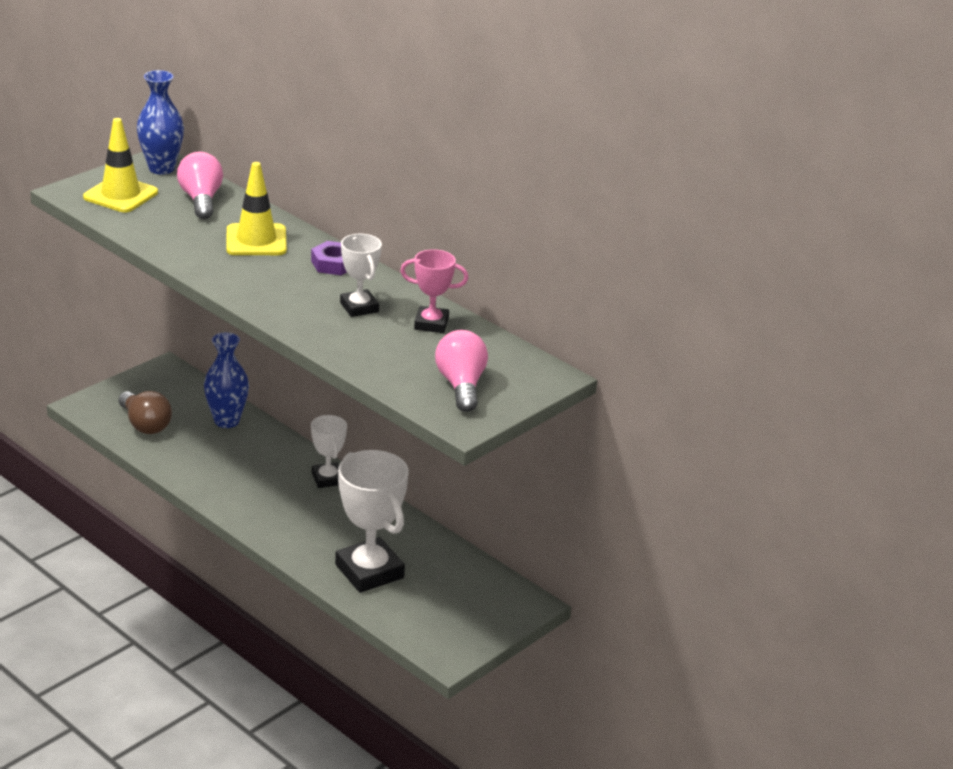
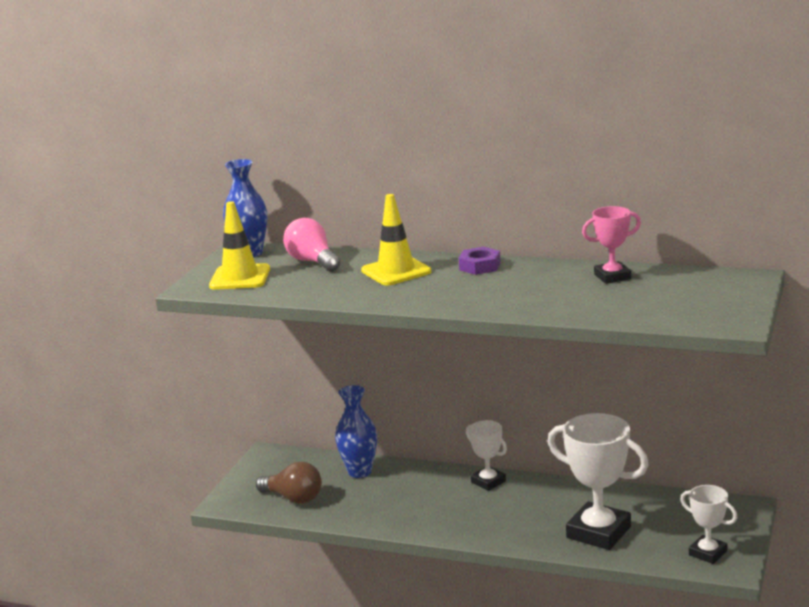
camera: 20 degrees left, 10 degrees down
(359, 307) = (542, 284): white trophy -> white trophy (707, 553)
(461, 385) = (696, 304): pink light bulb -> none

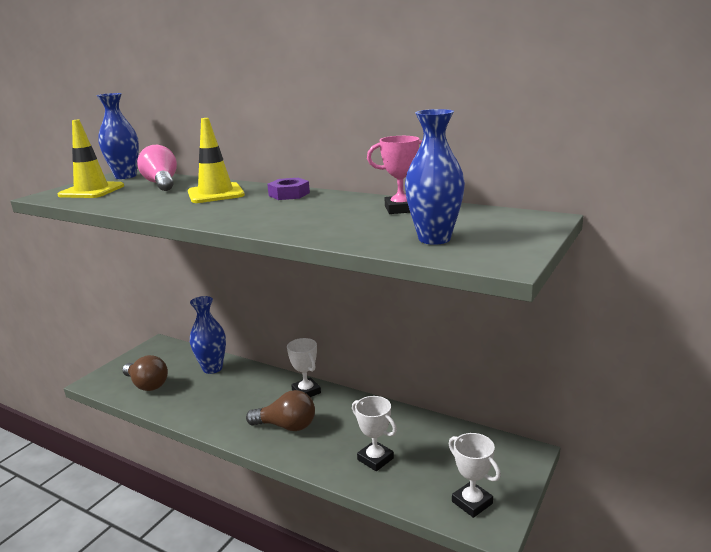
camera: 10 degrees right, 0 degrees up
(488, 516) = (286, 426): none -> brown light bulb
(598, 532) = (375, 459): white trophy -> white trophy, size x0.56
(666, 307) = (434, 239): none -> blue vase

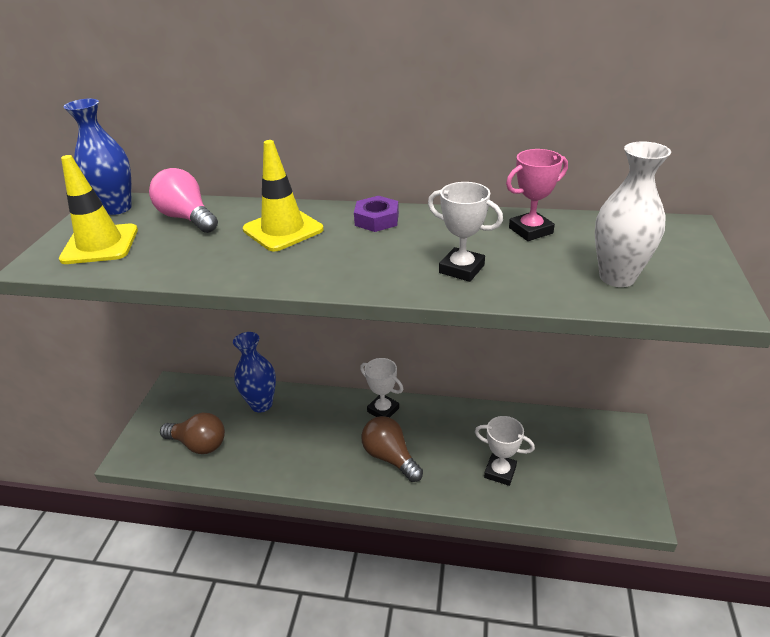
camera: 20 degrees left, 15 degrees up
(286, 426) = (390, 457): brown light bulb -> brown light bulb turned 120 degrees counterclockwise
(434, 239) = (617, 277): blue vase -> white vase
(472, 502) = (611, 494): white trophy -> white trophy (461, 269)

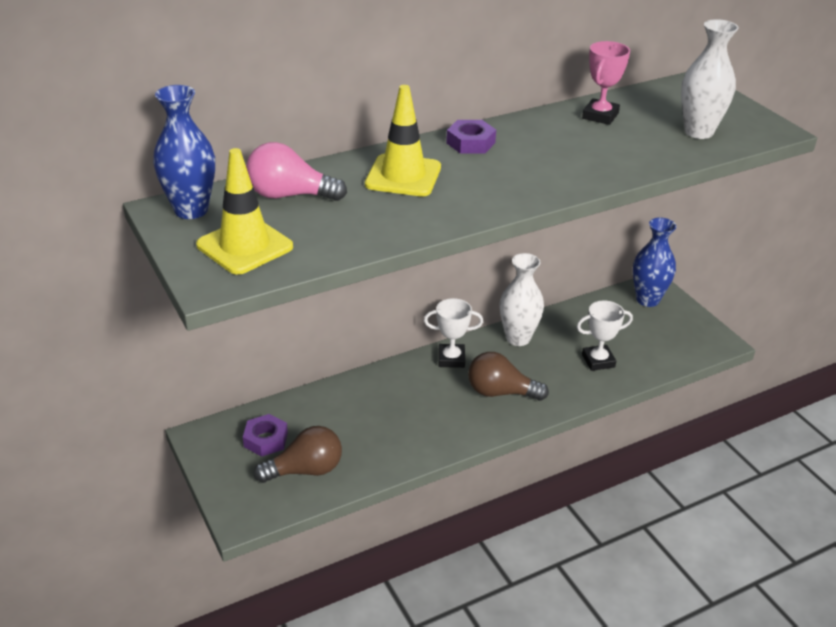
camera: 40 degrees left, 0 degrees up
(202, 408) = (265, 440): none -> purple nut
(261, 404) = (326, 407): blue vase -> blue vase (647, 300)
(452, 418) = (518, 338): none -> white vase
(461, 269) = (593, 160): white trophy -> none

